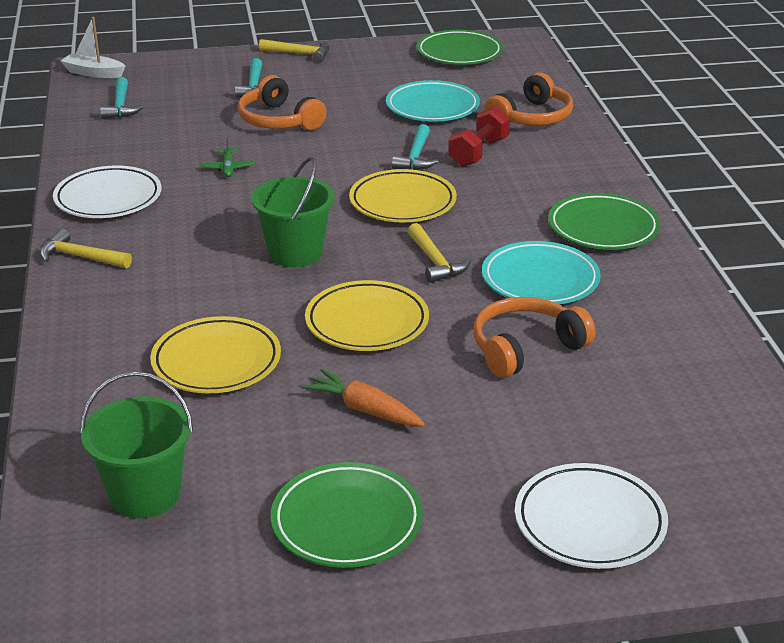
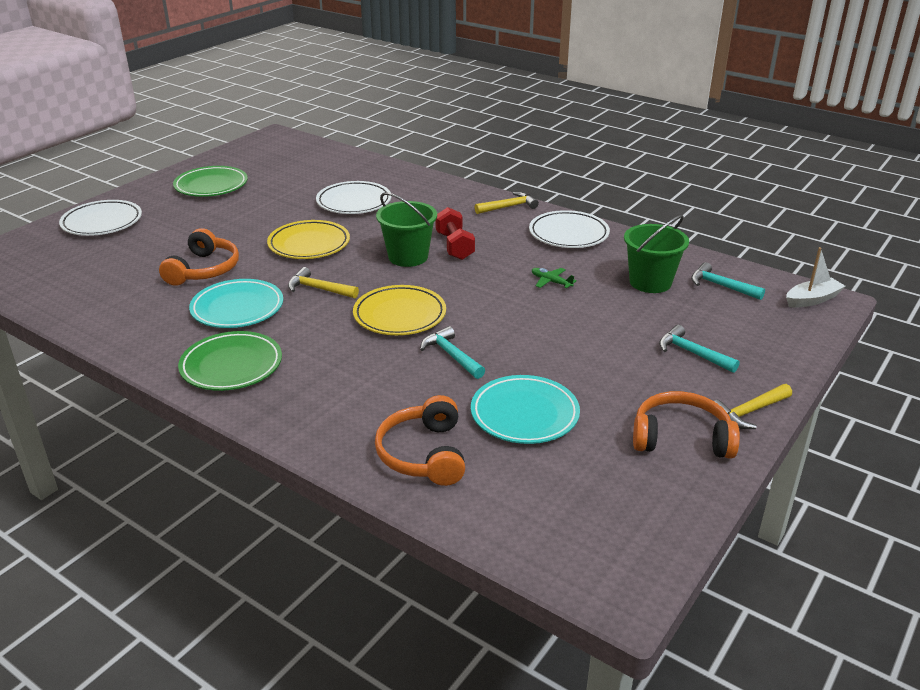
camera: 135 degrees right, 0 degrees up
(145, 494) = (303, 163): green bucket -> green bucket (650, 282)
(216, 362) = (354, 202): yellow plate -> white plate
(278, 120) = (604, 332): orange headphones -> orange headphones (681, 438)
(364, 409) = (255, 215): orange carrot -> none
(459, 53) = (632, 514): green plate -> none
(478, 152) = (411, 385): red dumbbell -> red dumbbell (454, 246)

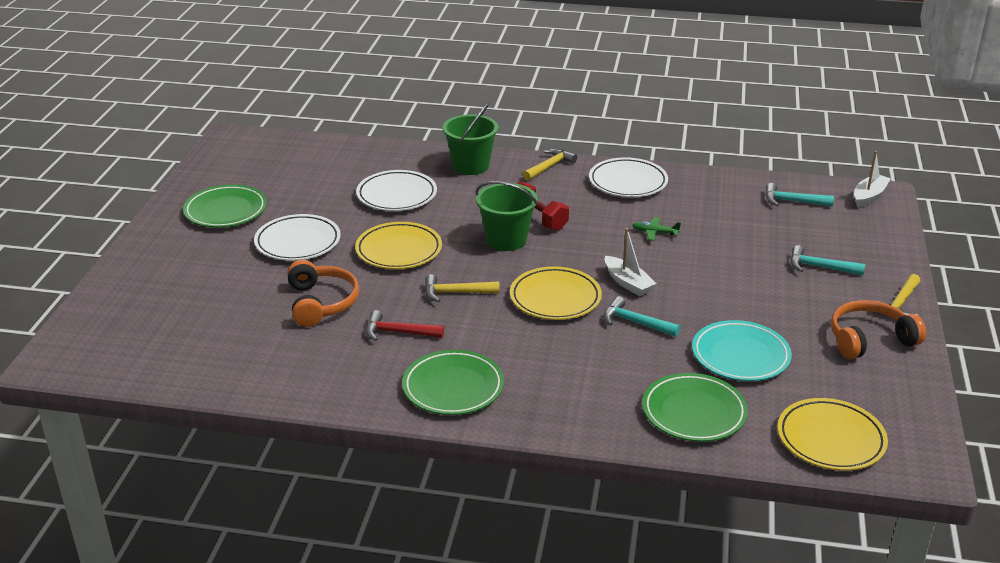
camera: 25 degrees left, 0 degrees up
(102, 222) = (150, 280): white plate -> white plate (298, 242)
(237, 308) = (398, 332): turquoise plate -> red hammer
(423, 454) = (694, 412): orange headphones -> green plate
(480, 319) = (627, 283): none -> white boat
(539, 526) = (830, 439): none -> yellow plate
(650, 282) = (735, 212): green bucket -> green bucket (471, 166)

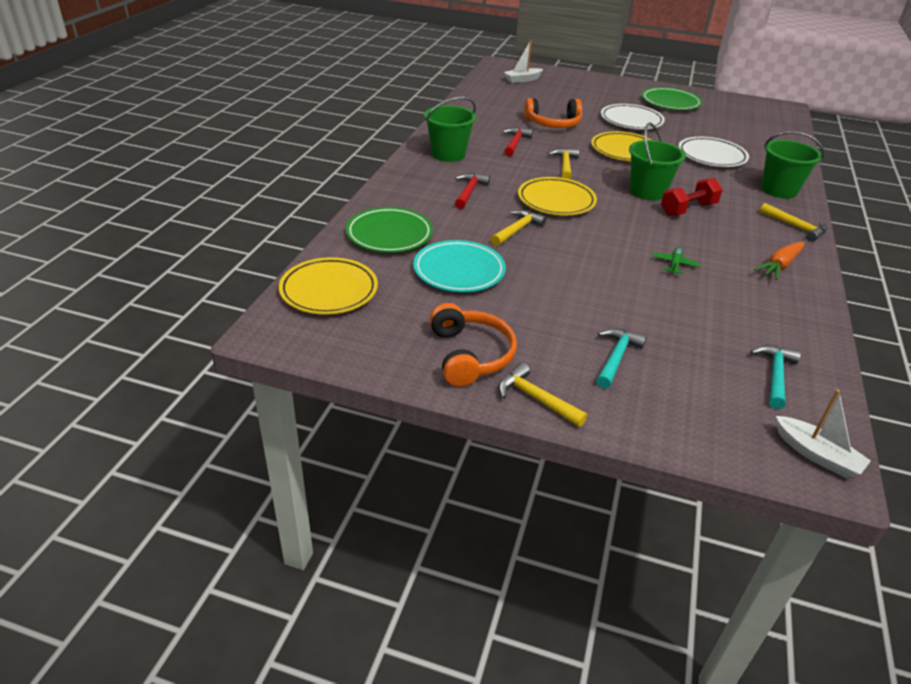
camera: 95 degrees right, 5 degrees up
(453, 387) = (448, 154): green plate -> green bucket
(559, 361) = (469, 192): none -> red hammer
(627, 283) = (580, 236): white boat -> white boat (522, 80)
(628, 182) = (779, 266): white plate -> orange carrot
(635, 322) = (517, 230): turquoise hammer -> yellow hammer

